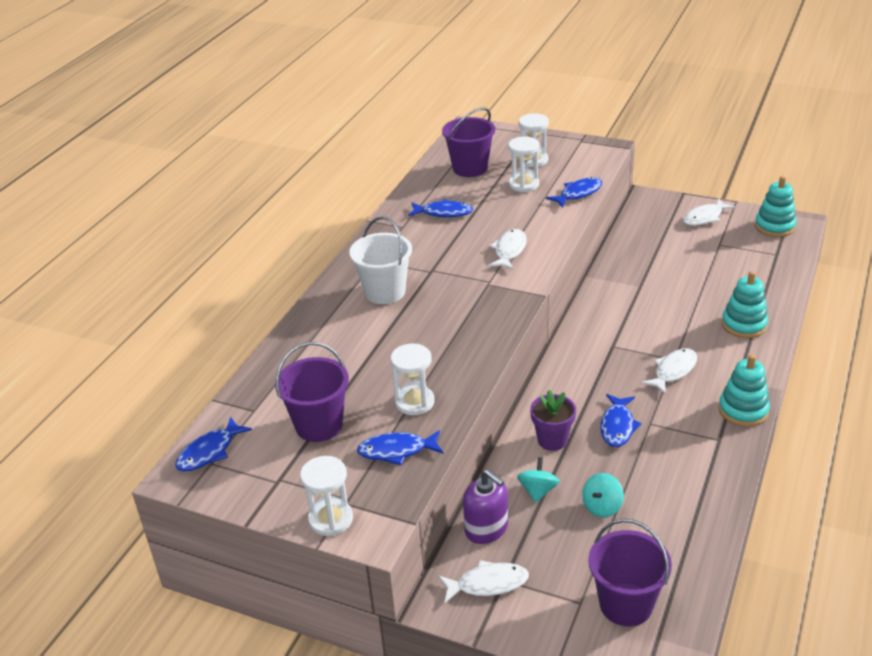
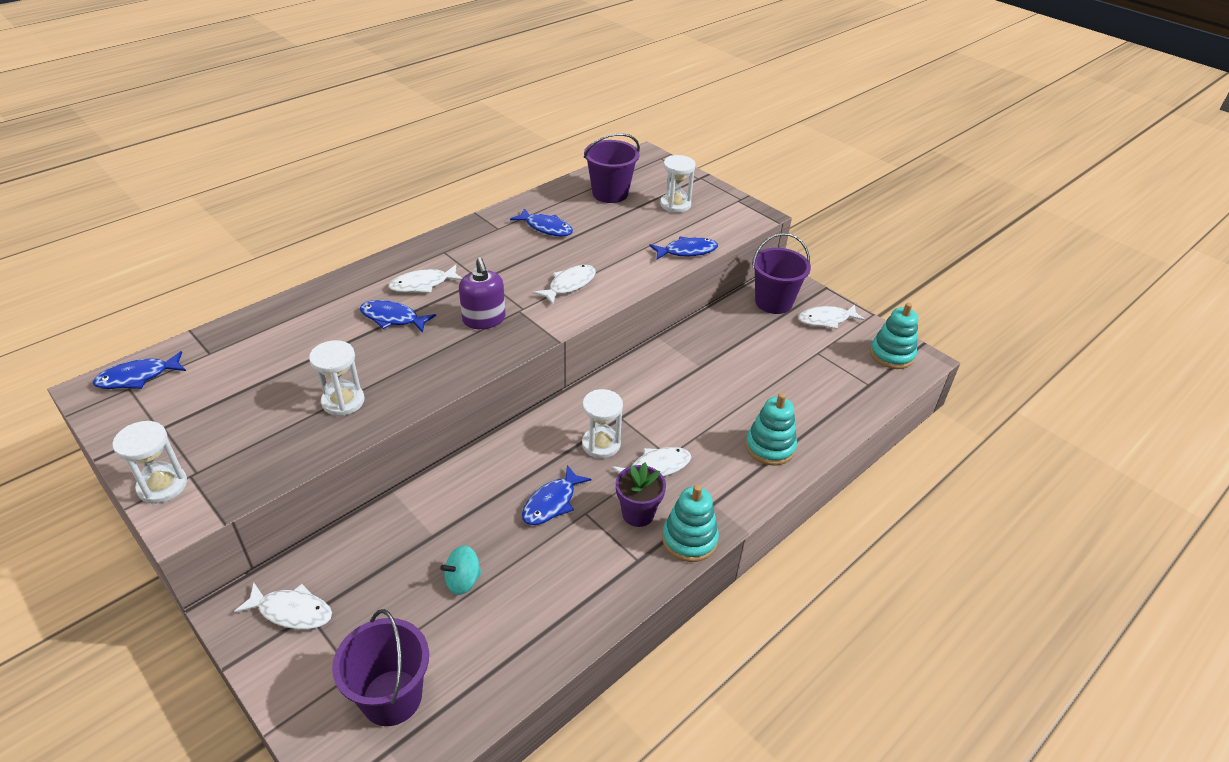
camera: 20 degrees right, 5 degrees up
(319, 425) = (244, 390): purple bucket -> purple bucket (773, 302)
(385, 292) = (423, 284): white bucket -> white fish
(396, 451) = (281, 443): blue fish -> blue fish (393, 318)
(486, 528) = (341, 554): purple soap dispenser -> purple soap dispenser (484, 319)
(524, 184) = (644, 225): white hourglass -> white hourglass (601, 444)
(538, 491) = (420, 536): turquoise spinning top -> none
(552, 440) = (480, 490): purple flower pot -> purple flower pot (638, 514)

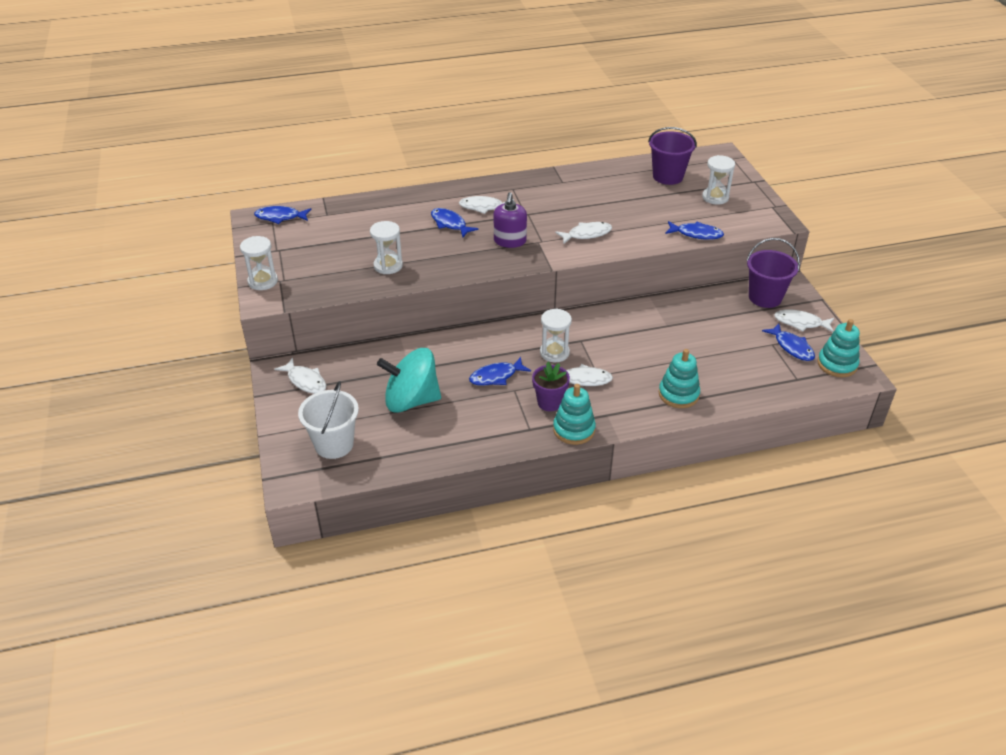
camera: 30 degrees right, 0 degrees up
(392, 697) = (334, 444): purple bucket -> white bucket
(463, 581) = (411, 400): turquoise spinning top -> turquoise spinning top, size x2.17
(546, 228) = (598, 190): blue fish -> blue fish (792, 347)

